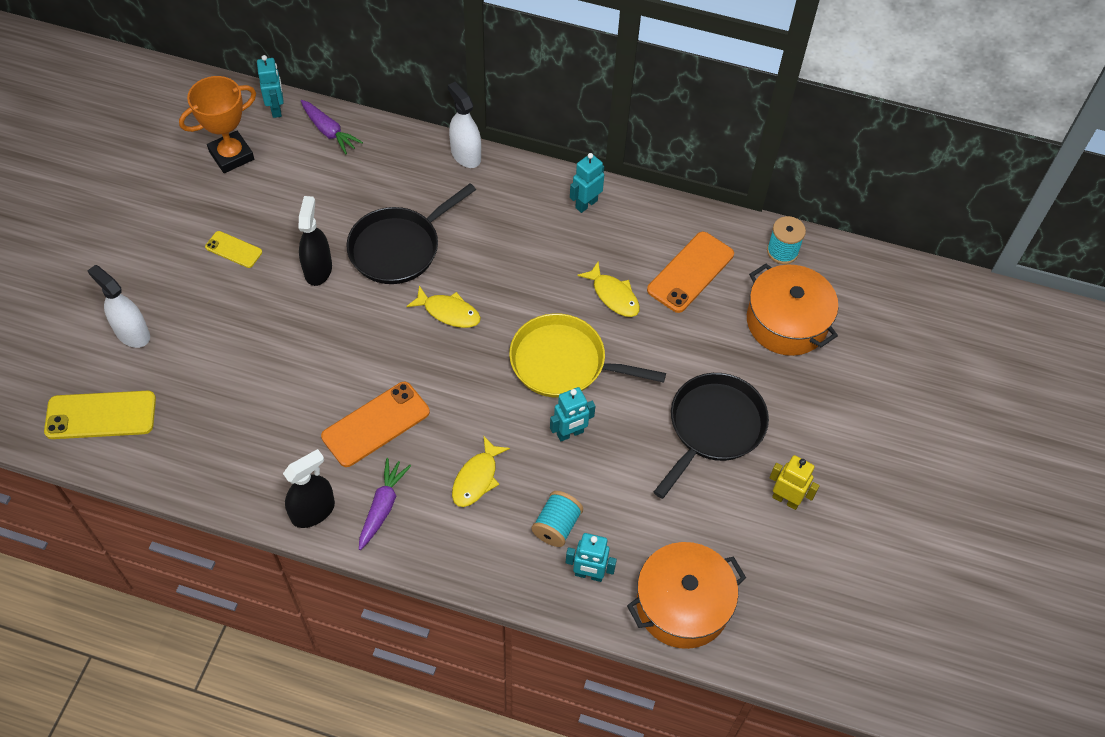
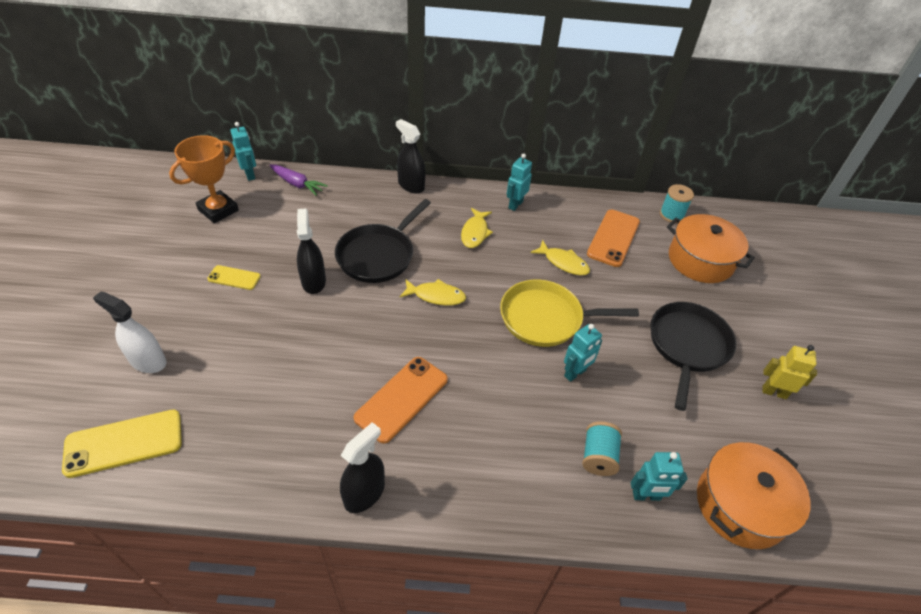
camera: 15 degrees left, 10 degrees down
(383, 506) = (431, 473): purple carrot -> none
(465, 155) = (411, 185): white spray bottle -> black spray bottle
(476, 478) = (510, 428): yellow fish -> yellow fish (475, 232)

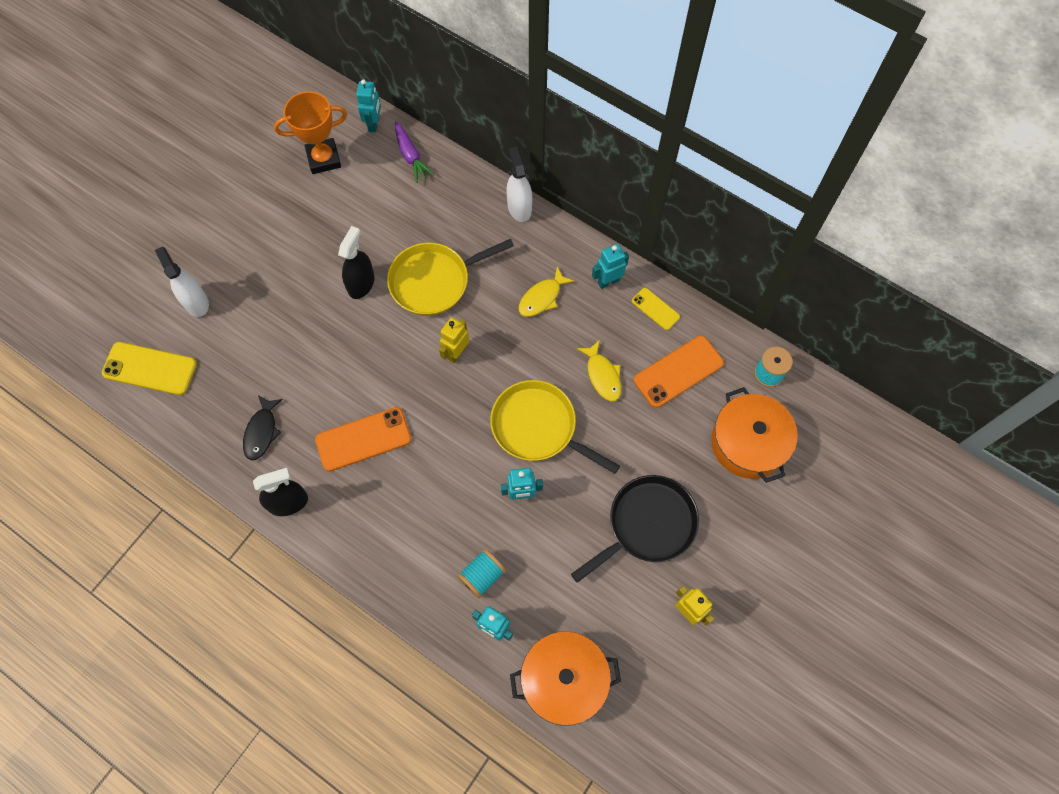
camera: 35 degrees right, 20 degrees up
(234, 278) = (298, 247): yellow phone -> yellow phone (655, 309)
(292, 442) = (261, 432): none -> black fish
(378, 255) = (434, 281): black pan -> yellow pan
(411, 185) = (519, 207): black spray bottle -> white spray bottle
(436, 296) = (456, 353): yellow fish -> yellow robot

